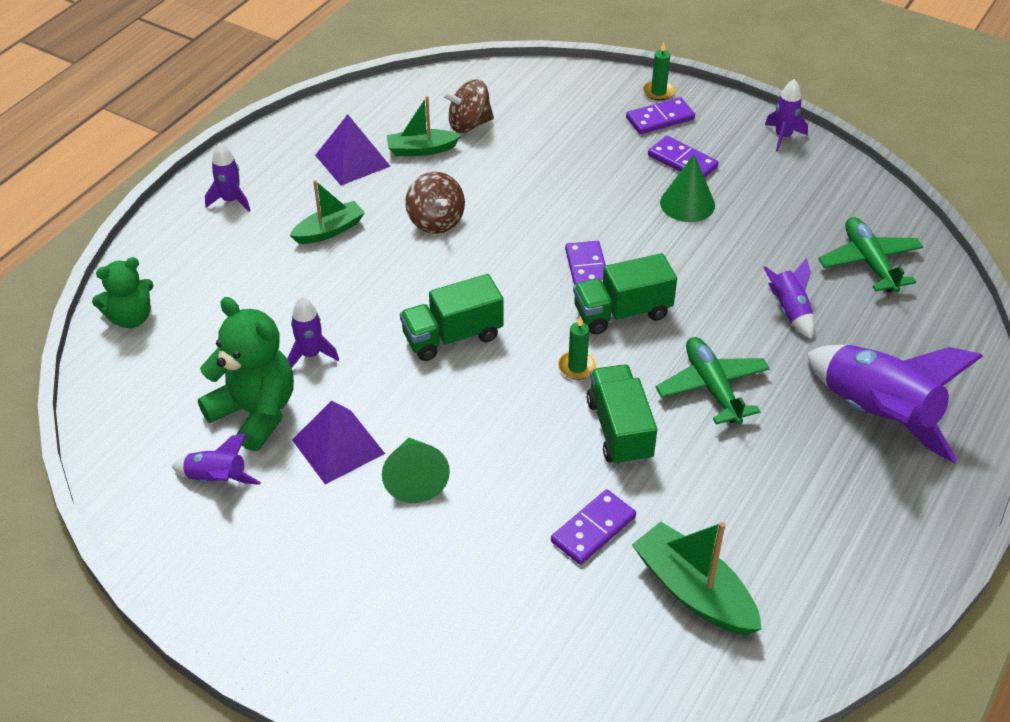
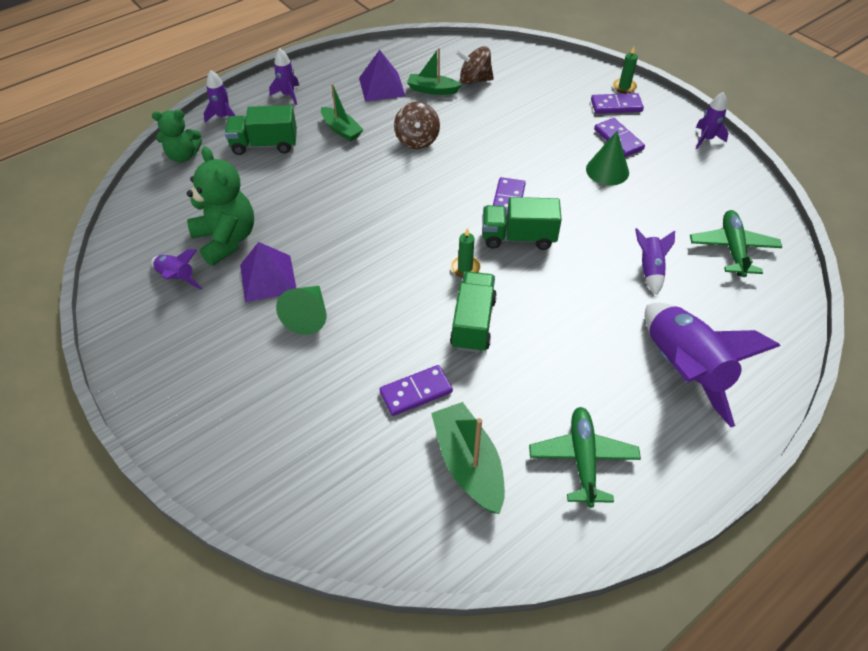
camera: 20 degrees right, 5 degrees up
(311, 355) = (284, 210): purple rocket -> purple rocket (223, 117)
(329, 230) = (341, 129): green boat -> green boat turned 60 degrees clockwise
(452, 336) = (387, 222): green truck -> green truck (264, 144)
(712, 387) = (560, 311): green plane -> green plane (583, 459)

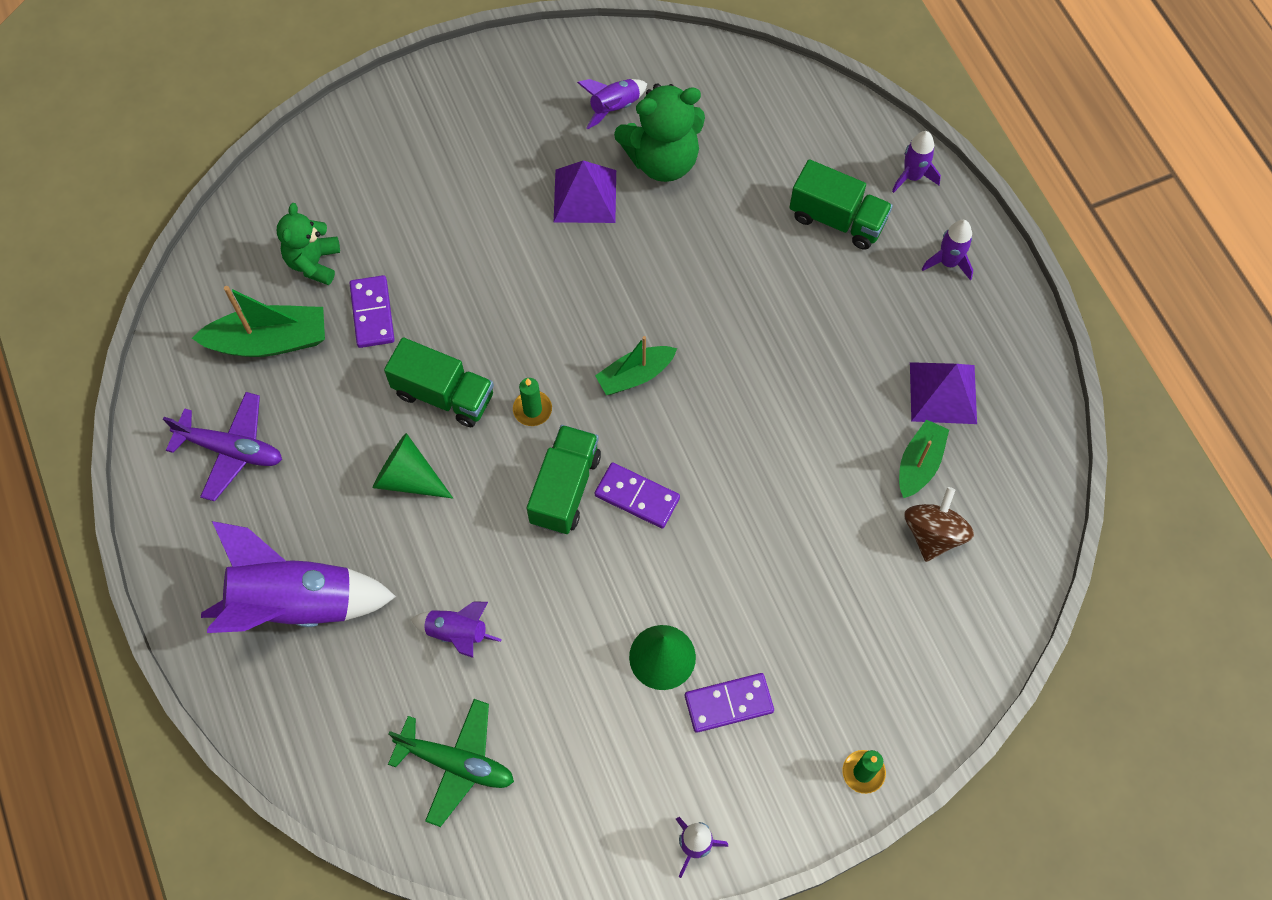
camera: 105 degrees right, 15 degrees up
(183, 156) = (836, 125): green teddy bear -> green teddy bear (314, 262)
(264, 144) = (837, 219): green truck -> green truck turned 105 degrees clockwise
(308, 316) = (513, 228): green cone -> green cone (408, 477)
(341, 129) = (848, 318): green boat -> green boat (635, 375)
(417, 140) = (799, 413): brown spinning top -> none
(583, 459) = (231, 450): green plane -> purple plane
(616, 106) = (814, 736): purple domino -> none

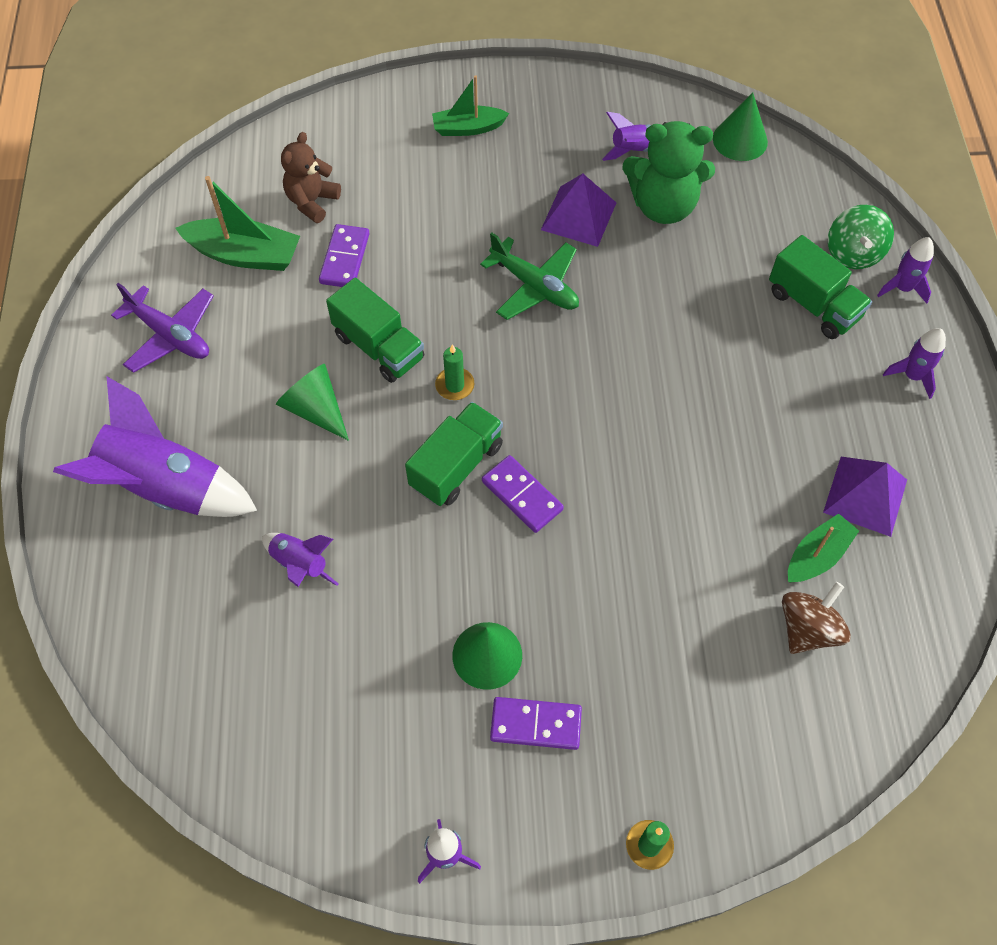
camera: 20 degrees right, 5 degrees down
(314, 262) = (312, 201): green teddy bear -> brown teddy bear
(456, 763) = (247, 686): green plane -> green plane (534, 286)
(635, 375) = (564, 385): green boat -> green boat (468, 128)
(711, 66) = (740, 140): none -> green cone
(856, 154) = (853, 253): none -> green spinning top

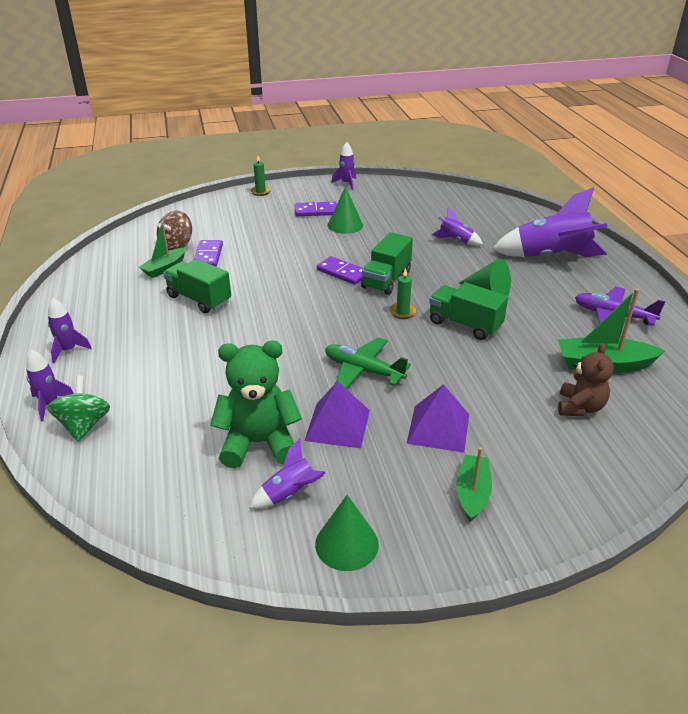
camera: 170 degrees right, 25 degrees down
(344, 258) = (523, 371): purple domino -> purple domino (208, 256)
(468, 128) = (472, 493): green boat -> green boat turned 60 degrees counterclockwise
(740, 140) = (174, 520): green cone -> green cone (346, 544)
(813, 305) = (132, 384): green truck -> green truck (199, 299)
(865, 495) = (127, 292): purple pyramid -> purple pyramid (438, 428)

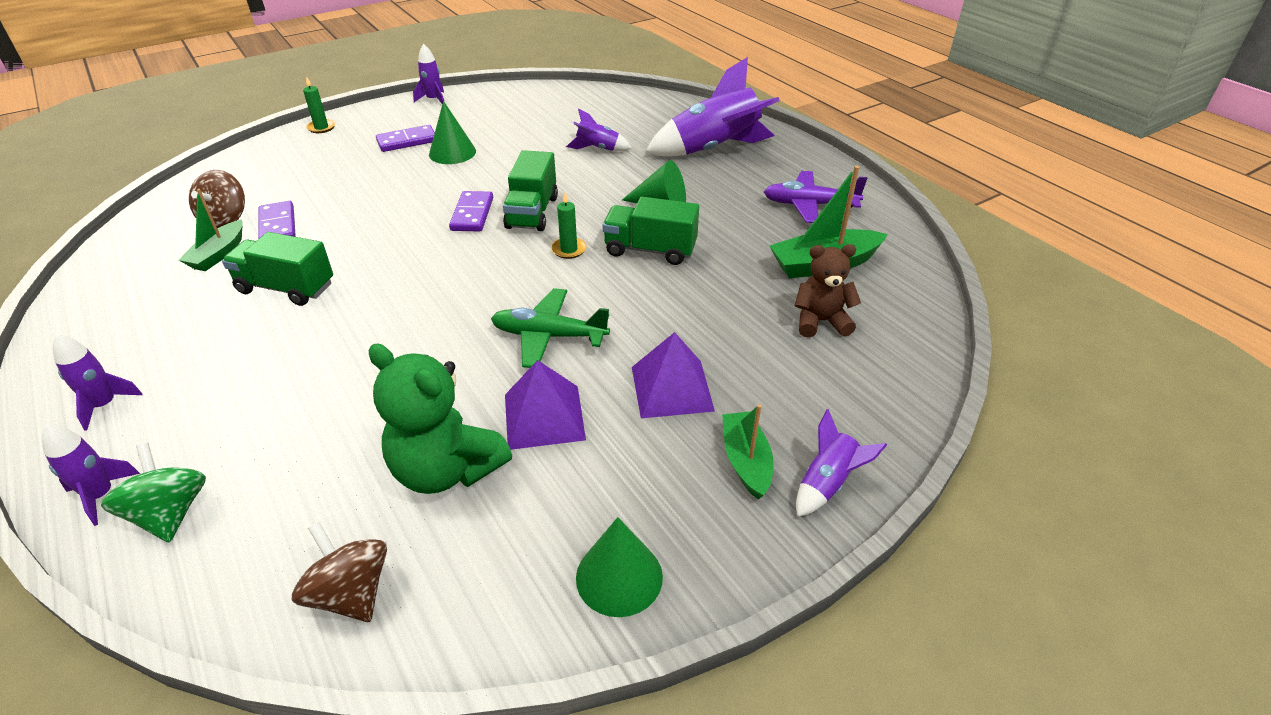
camera: 20 degrees left, 5 degrees up
(171, 503) = (351, 593): none -> brown spinning top
(259, 443) = (447, 469): green teddy bear -> green teddy bear turned 120 degrees counterclockwise
(290, 493) = (516, 529): purple rocket -> purple rocket (827, 483)
(342, 272) = (472, 214): purple domino -> purple domino turned 75 degrees clockwise
(580, 407) = (820, 321): brown teddy bear -> brown teddy bear turned 90 degrees counterclockwise

